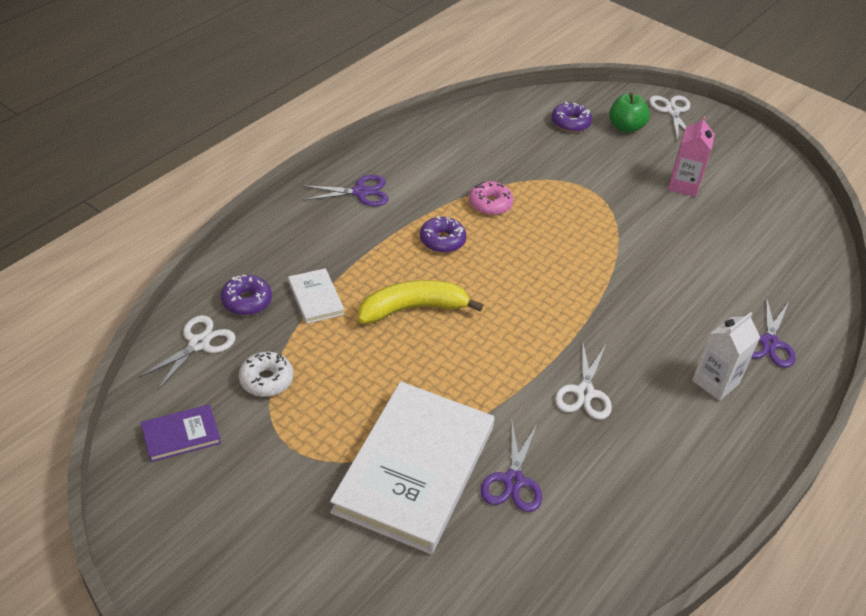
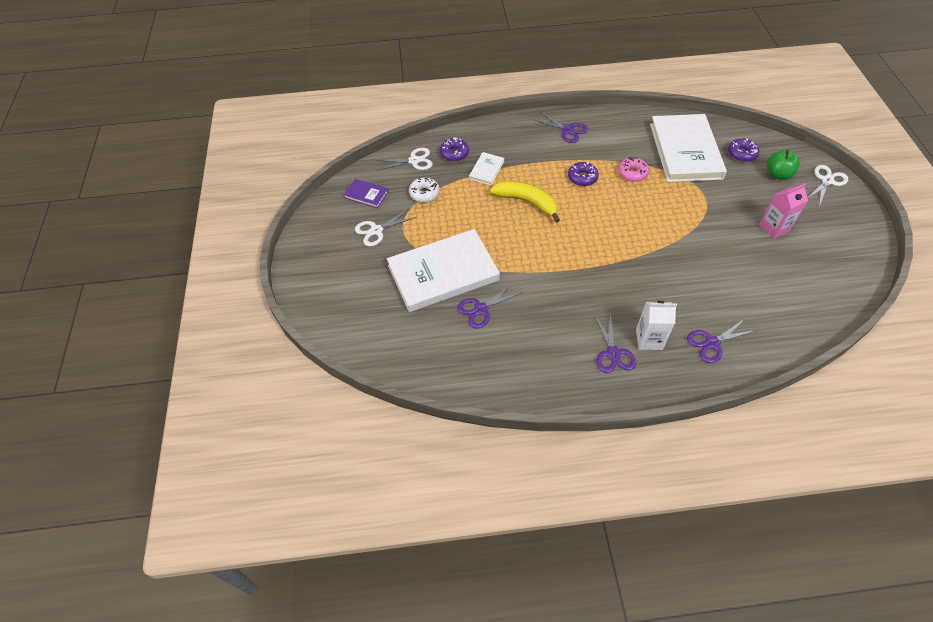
camera: 50 degrees right, 10 degrees up
(514, 148) = (685, 151): none -> white book
(584, 393) = (566, 295): white scissors -> white scissors (376, 230)
(702, 424) = (613, 353): none -> purple scissors

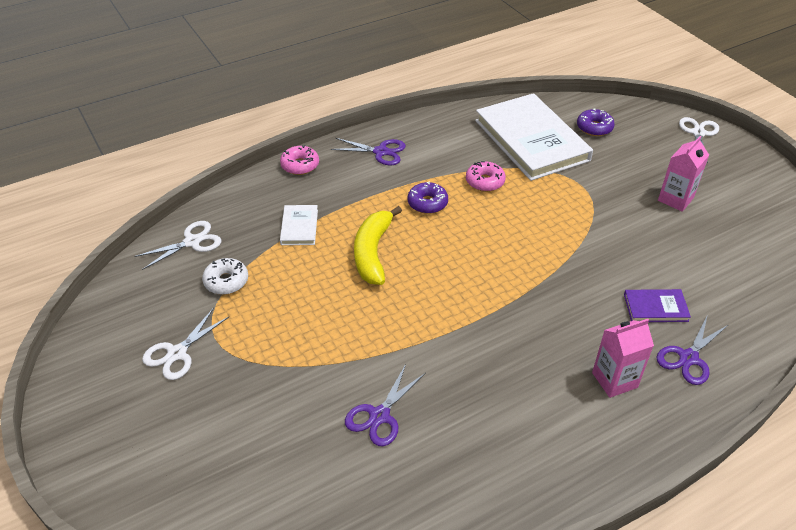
camera: 25 degrees left, 10 degrees down
(366, 195) = (140, 307): purple book -> purple book (655, 308)
(443, 273) = (302, 383): white book -> none
(454, 153) = (245, 218): purple donut -> none
(506, 126) = (300, 165): none -> pink donut
(527, 202) = (372, 252): yellow banana -> yellow banana turned 90 degrees counterclockwise
(613, 353) = (581, 414): purple scissors -> none
(649, 339) = (614, 380): white carton -> pink carton
(778, 174) = (645, 140): green apple -> none

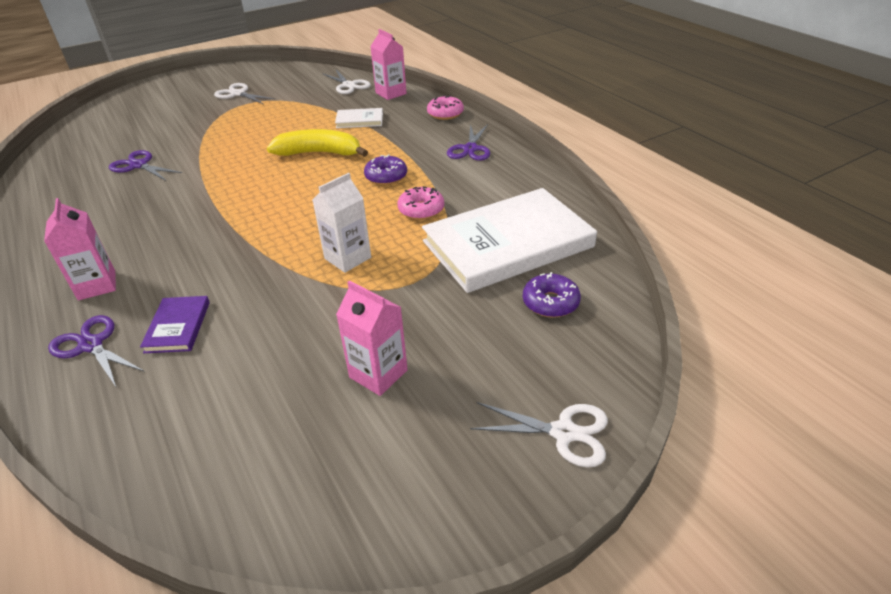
camera: 90 degrees right, 5 degrees down
(226, 281) = (302, 101): white donut -> none
(231, 205) = (391, 93): none -> pink carton
(556, 220) = (347, 258): none -> white carton

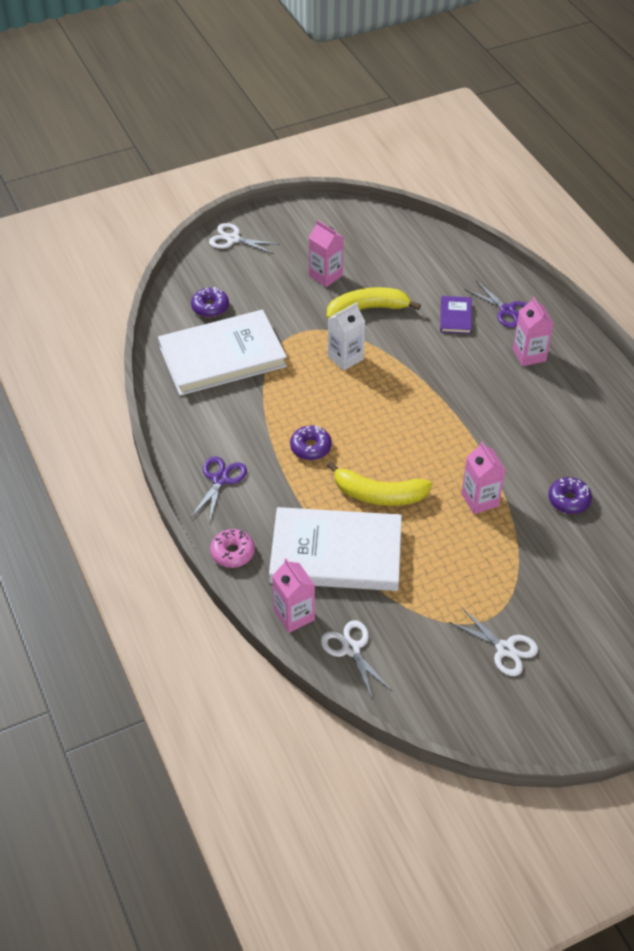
camera: 175 degrees left, 10 degrees up
(138, 165) = (569, 500): purple scissors -> purple donut
(224, 158) = (480, 500): none -> pink carton
(311, 324) = (367, 309): none -> yellow banana
(359, 120) = (336, 553): white book -> white book, size x2.33
(421, 210) = (283, 400): pink donut -> none

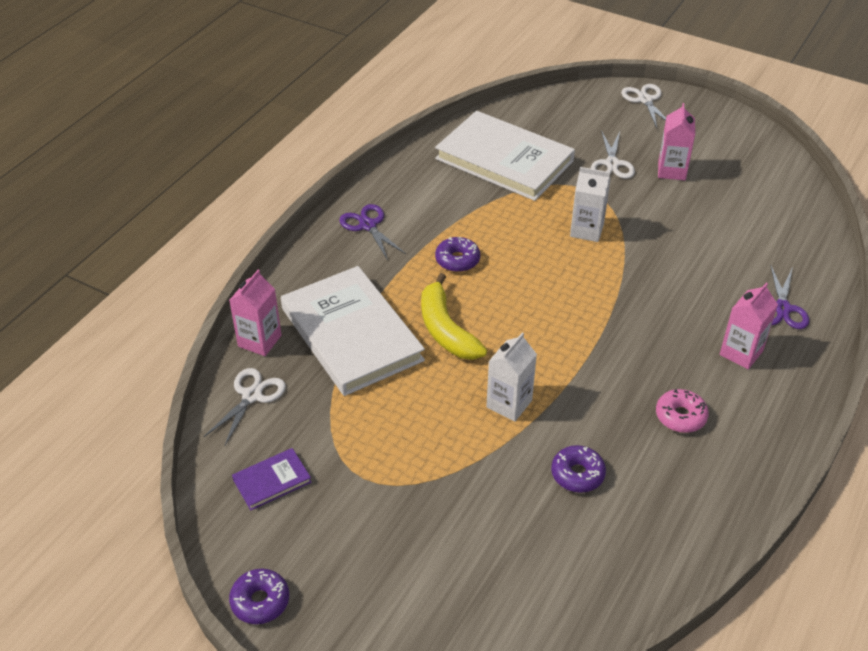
camera: 55 degrees right, 5 degrees down
(210, 307) = (551, 126): purple donut -> purple donut (260, 601)
(220, 479) = (368, 225): purple scissors -> purple scissors turned 105 degrees counterclockwise
(232, 552) = (296, 271): pink donut -> pink donut (680, 416)
(367, 309) = (663, 215): yellow banana -> none
(455, 317) = (727, 276): purple book -> purple book (272, 481)
(480, 500) = (509, 404): pink carton -> white carton
(505, 649) = (339, 509): white scissors -> white scissors (612, 164)

